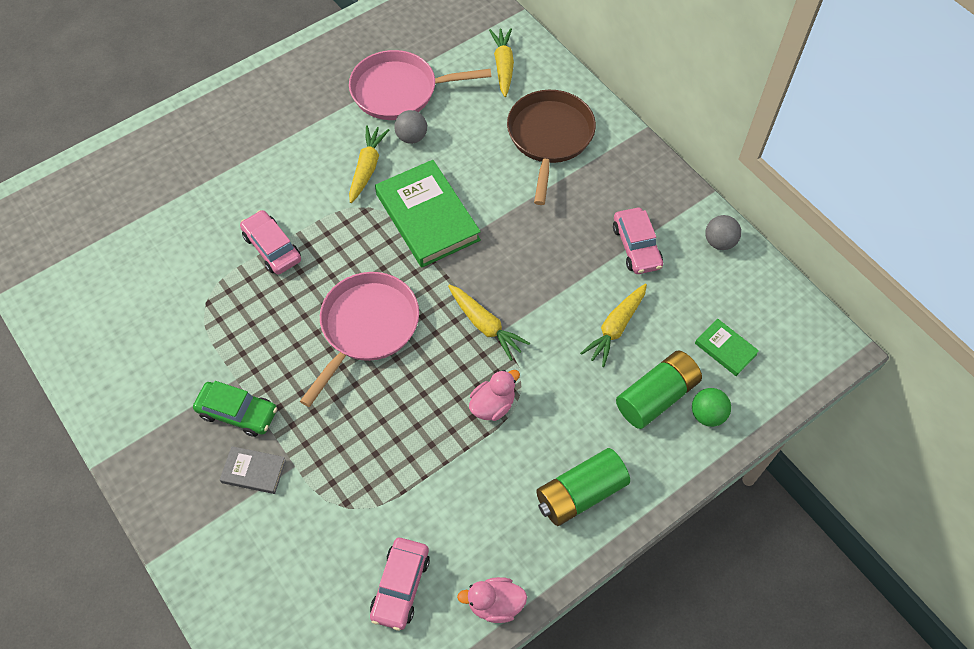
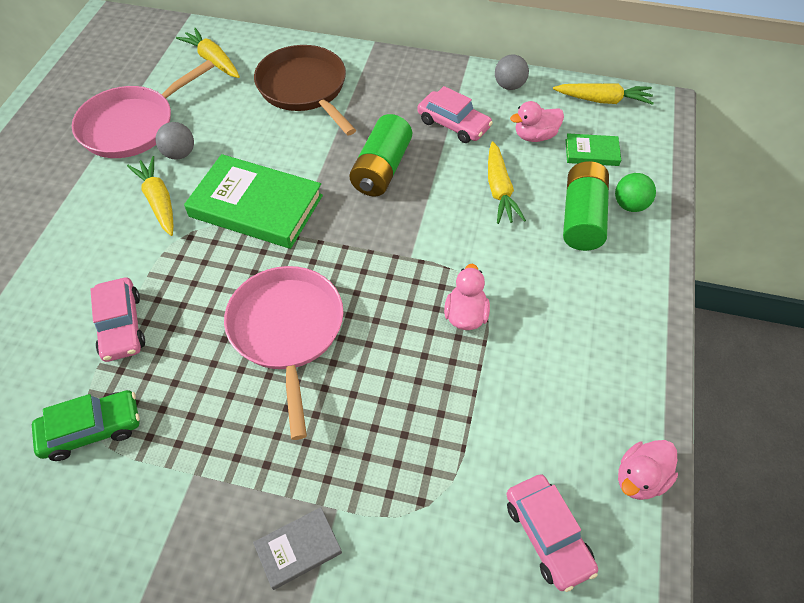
camera: 40 degrees left, 5 degrees down
(238, 413) = (226, 505): green car -> green car (92, 430)
(272, 248) = (121, 326): pink car -> pink car turned 120 degrees counterclockwise
(485, 325) = (394, 257): yellow carrot -> yellow carrot (603, 100)
(580, 493) = (606, 331): green battery -> green battery (381, 169)
(693, 302) = (535, 136): none -> pink duck

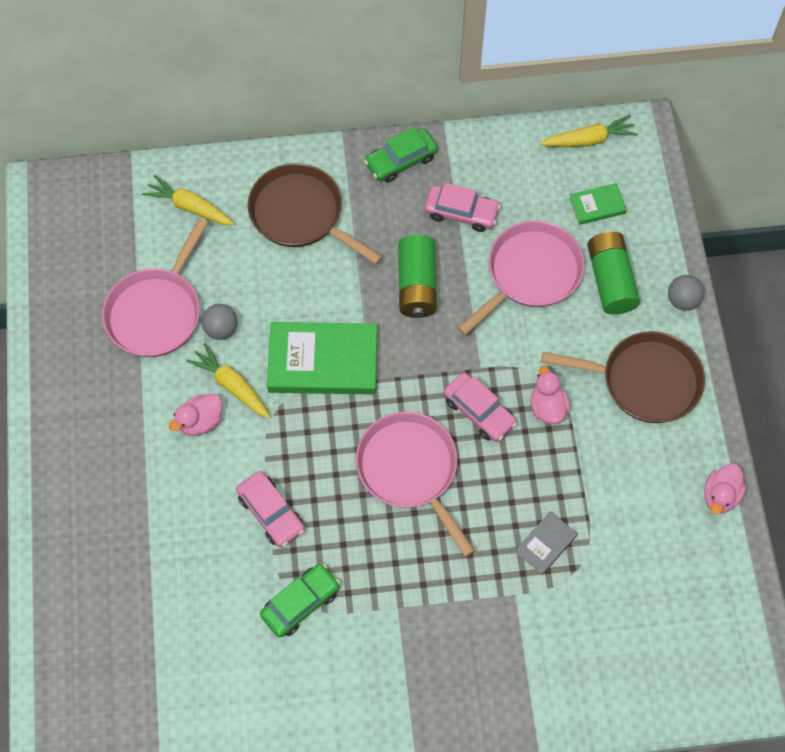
camera: 20 degrees left, 10 degrees up
(298, 549) = (501, 631): grey book -> grey book (546, 544)
(416, 73) = (401, 160): none -> green car
(499, 190) = (530, 274): yellow carrot -> pink pan
(509, 86) = (496, 149): grey ball -> grey ball (682, 300)
(535, 136) = (540, 203): pink duck -> pink duck (200, 421)
(547, 535) = (669, 559): pink car -> pink car (479, 411)
(586, 322) = (644, 381): none -> brown pan
(630, 205) = (646, 253): green ball -> none

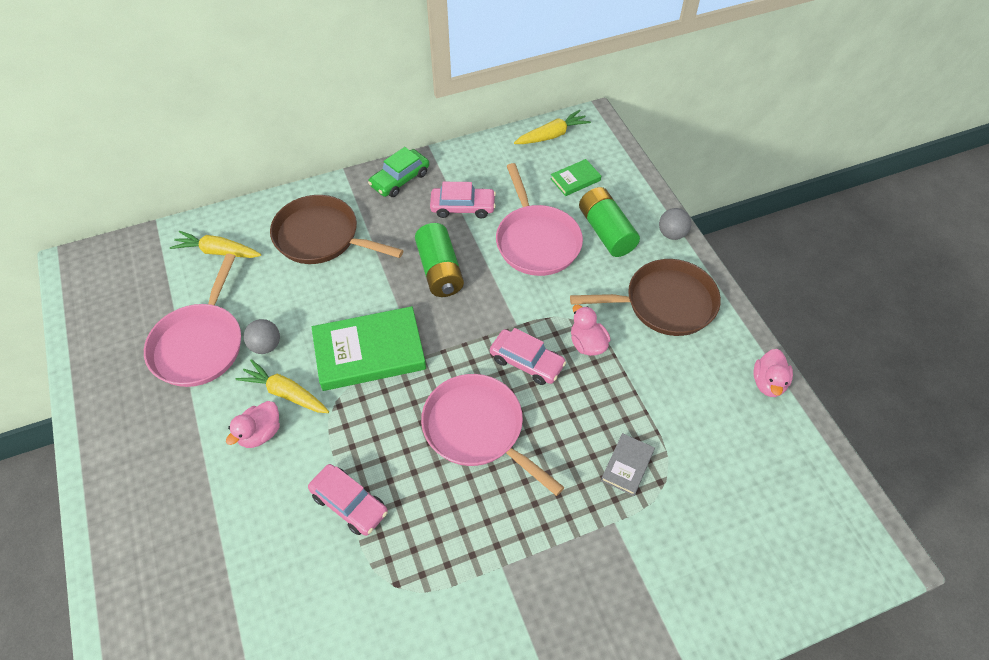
camera: 15 degrees left, 10 degrees down
(300, 603) = (400, 588): green car -> none
(530, 274) = (536, 241): pink pan -> pink pan turned 135 degrees clockwise

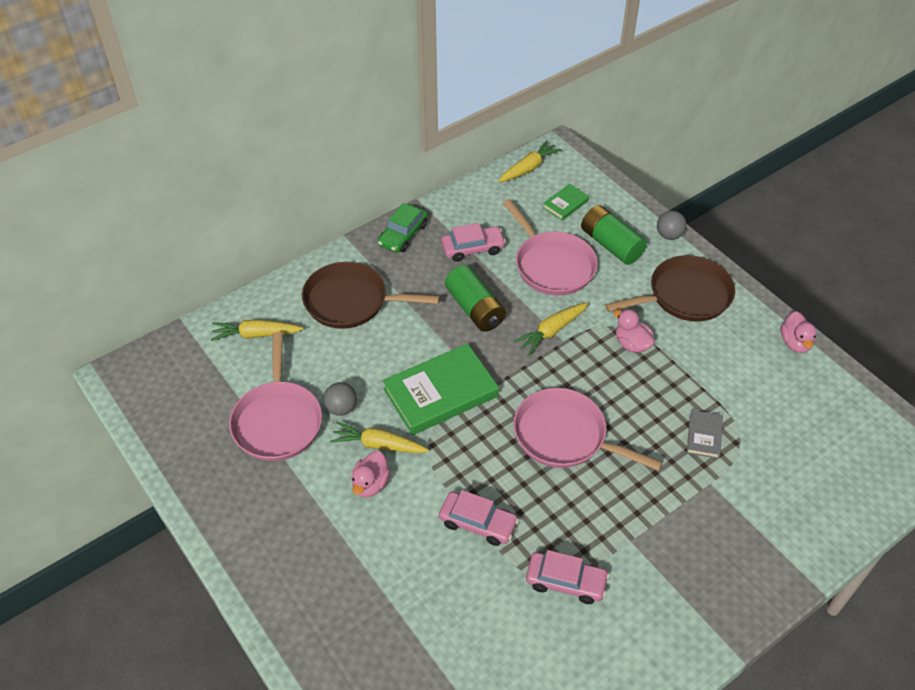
camera: 15 degrees left, 5 degrees down
(508, 311) = (552, 331): none -> yellow carrot
(527, 362) = (585, 370): pink car -> pink car (566, 582)

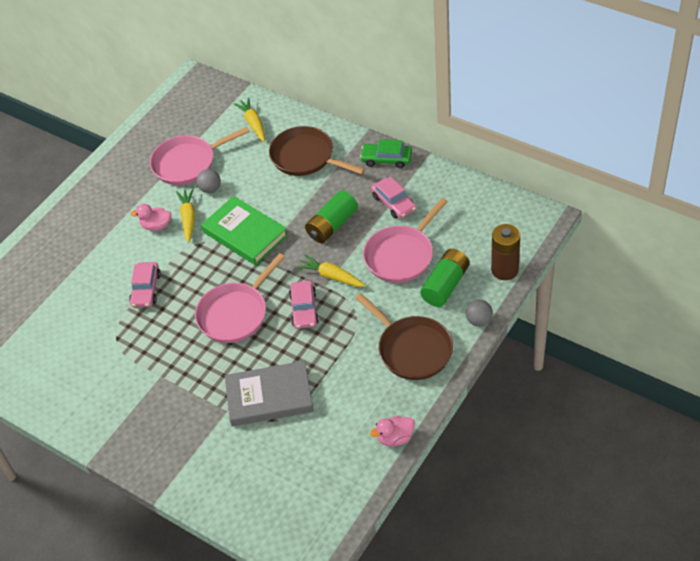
camera: 75 degrees right, 0 degrees up
(351, 301) = (306, 157): brown pan -> brown pan turned 45 degrees counterclockwise
(528, 168) = (507, 206): yellow carrot -> none
(565, 204) = (477, 242): green book -> none
(565, 436) = (235, 313): pink pan -> pink pan turned 150 degrees counterclockwise
(566, 582) = (117, 349): pink car -> pink car (304, 309)
(612, 197) = (504, 270): none -> brown battery
(632, 344) = (341, 328): pink duck -> none
(704, 436) = (269, 397): grey book -> grey book, size x2.08

